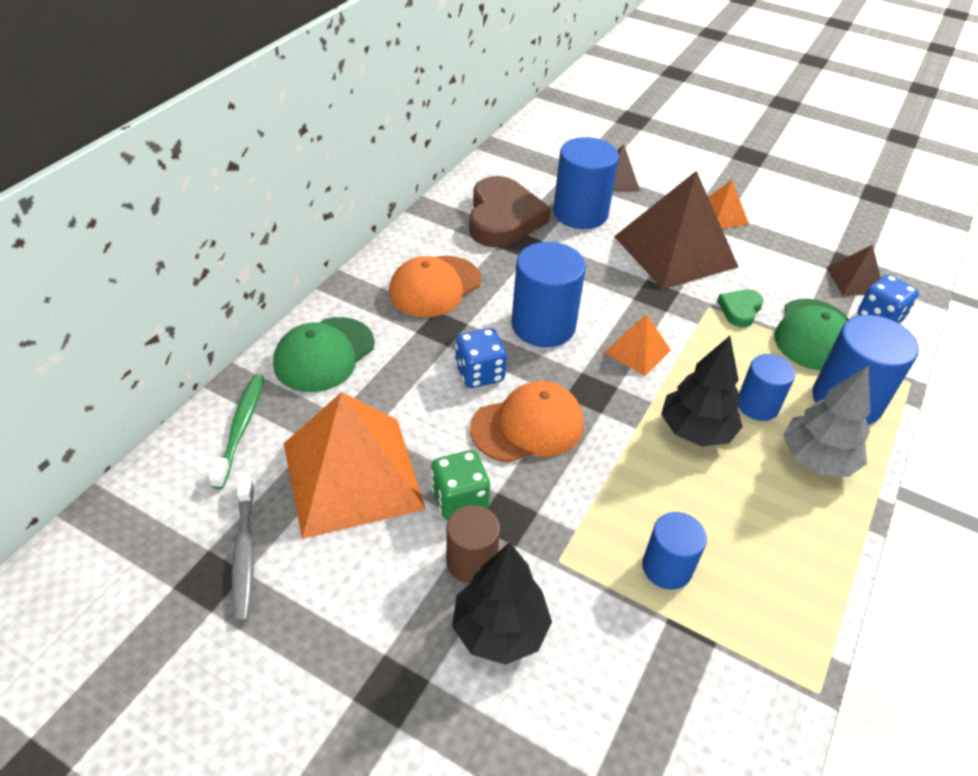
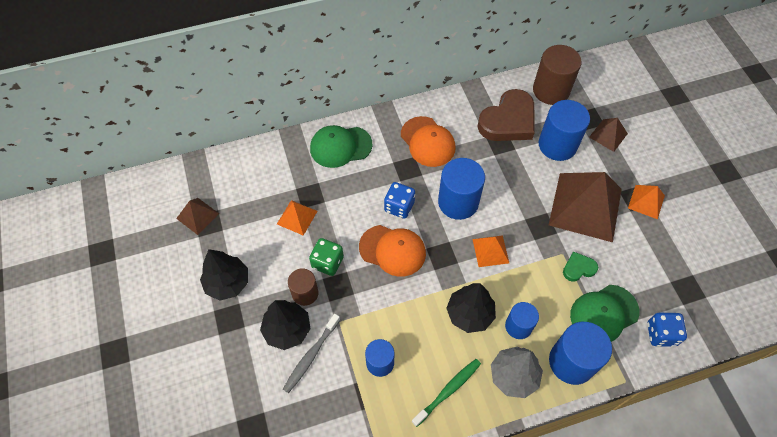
camera: 45 degrees right, 15 degrees up
(241, 428) = (274, 161): green toothbrush -> green toothbrush (448, 391)
(244, 552) = (228, 221): grey toothbrush -> grey toothbrush (311, 356)
(334, 640) = (227, 283): none -> black tree
(352, 475) = (297, 217): orange pyramid -> orange pyramid, size x0.48
(435, 286) = (427, 142): orange cap -> orange cap turned 120 degrees counterclockwise
(514, 170) = (551, 90): none -> brown cylinder
(855, 281) = (678, 302): brown pyramid -> brown pyramid (197, 216)

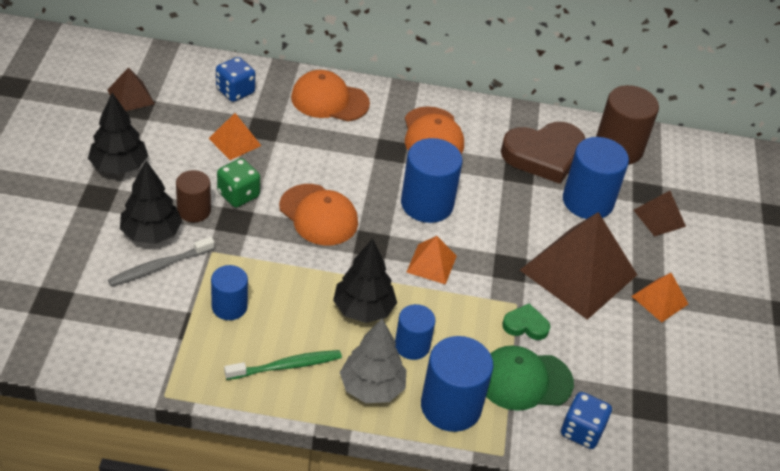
camera: 20 degrees right, 15 degrees down
(340, 146) = (329, 100): green cap -> orange cap
(399, 206) = (355, 180): blue dice -> blue dice (235, 91)

